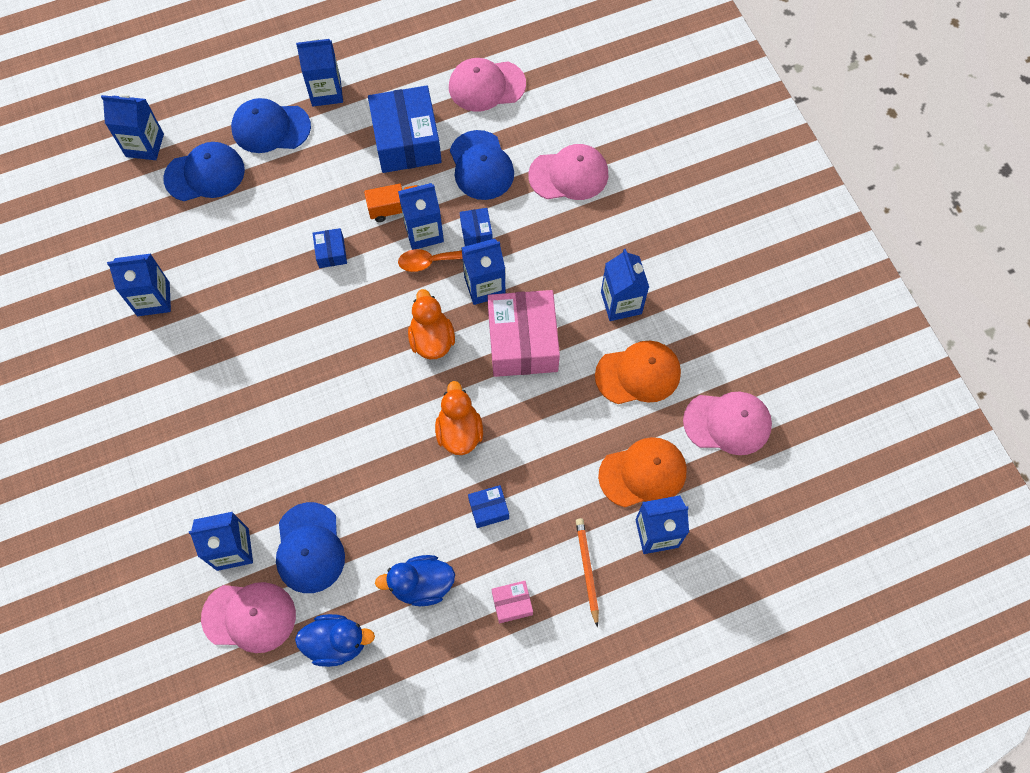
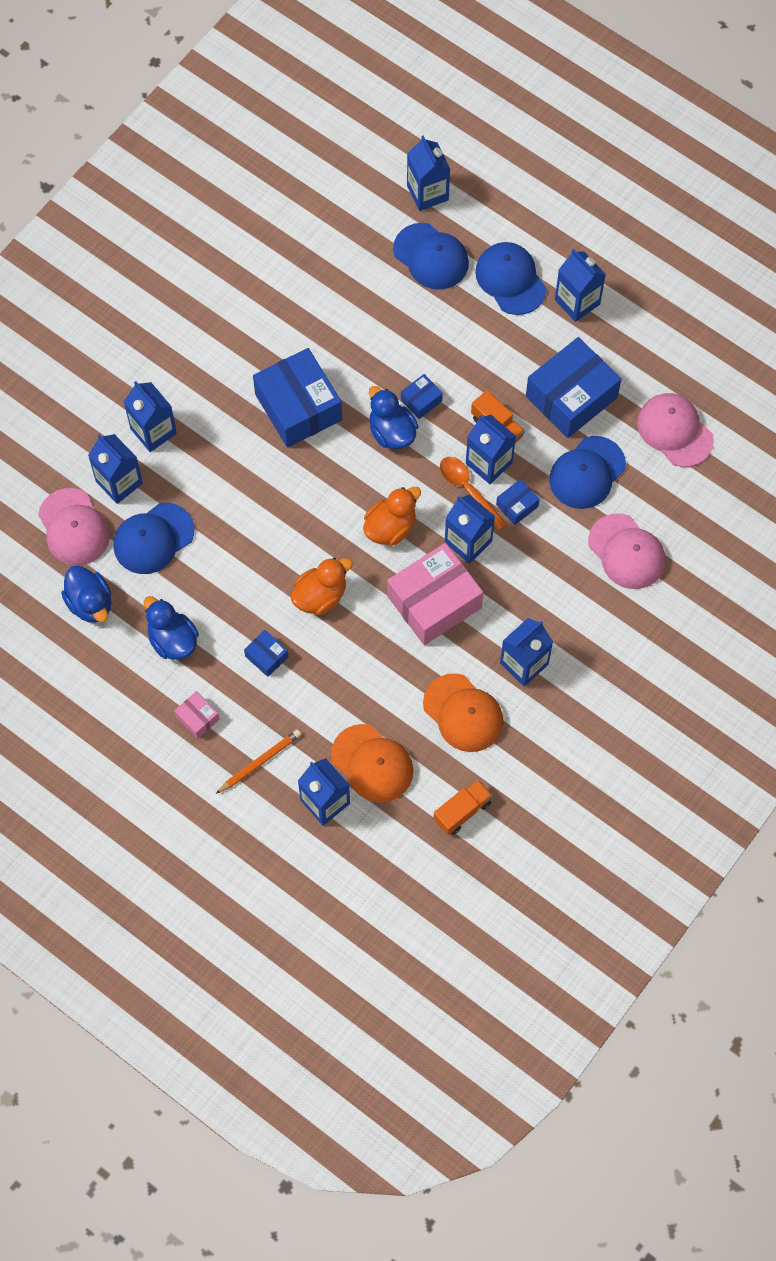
camera: 60 degrees right, 0 degrees up
(153, 299) = (291, 291): blue carton -> blue carton (153, 431)
(267, 353) = (298, 407): none -> blue box
(344, 291) = (392, 432): none -> blue duck
(727, 423) = (462, 811): pink cap -> orange truck

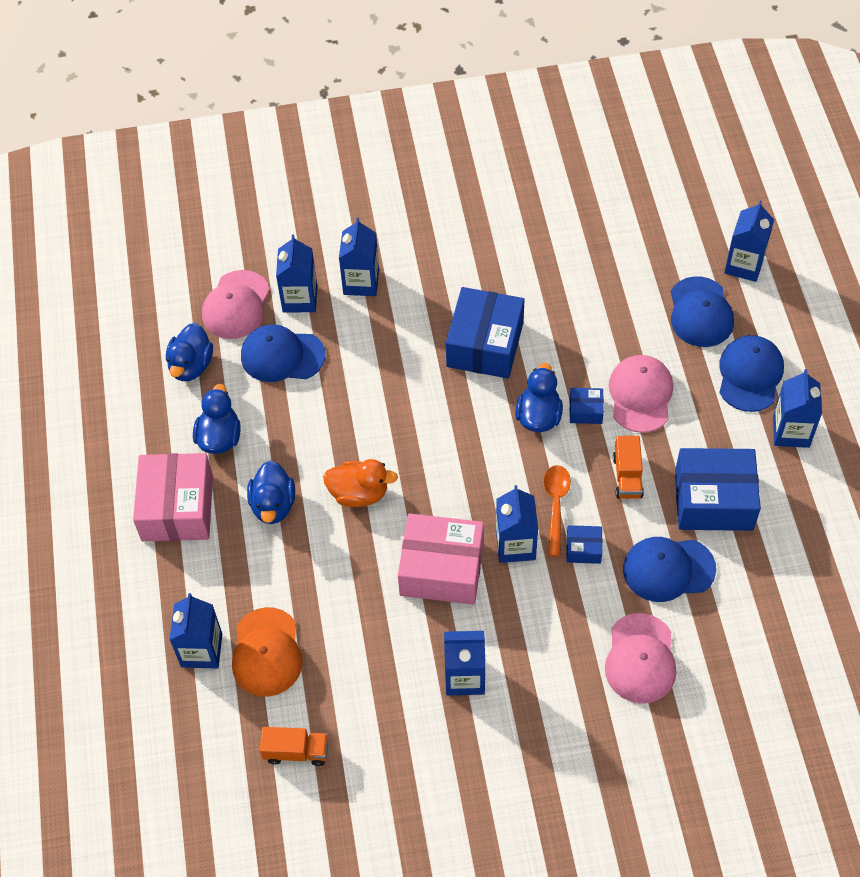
camera: 45 degrees right, 10 degrees down
(197, 718) = (177, 508): pink box -> pink box, size x2.21
(260, 762) = (187, 578): orange pencil -> none
(266, 656) = (273, 505): blue box -> blue duck
(390, 527) = (465, 485): orange duck -> none
(463, 713) = (376, 674): orange cap -> none
(489, 463) = (593, 498): blue carton -> none
(675, 431) = (779, 595): pink cap -> pink cap (640, 395)

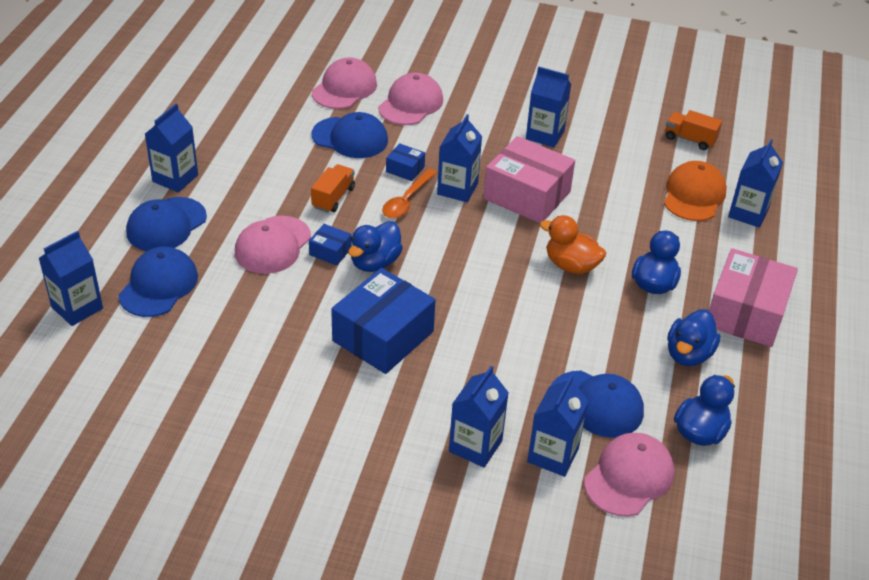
camera: 160 degrees left, 15 degrees down
(713, 500) = (279, 161): blue box -> none
(730, 649) = (344, 88): none -> pink cap

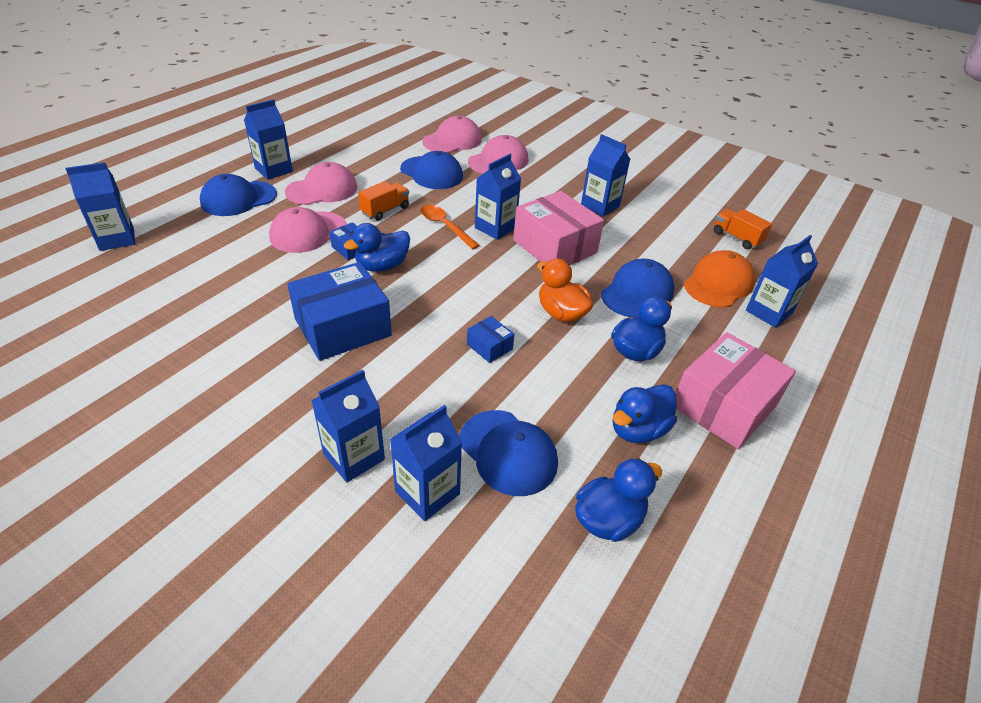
camera: 20 degrees right, 0 degrees up
(158, 285) = (193, 239): blue cap -> blue cap (637, 293)
(405, 169) = (460, 204): blue box -> blue box (489, 346)
(406, 201) = (445, 226): orange spoon -> orange spoon turned 90 degrees clockwise
(629, 477) = (497, 546): pink cap -> pink cap (322, 190)

